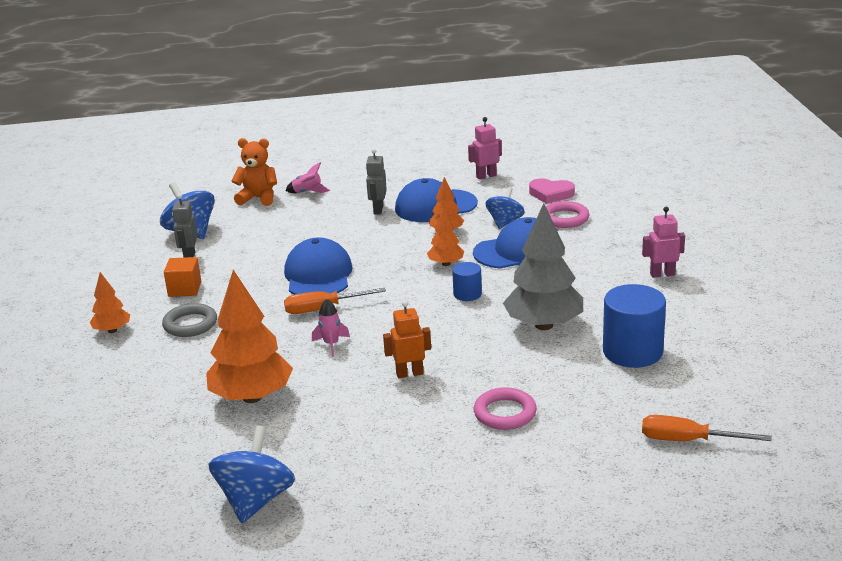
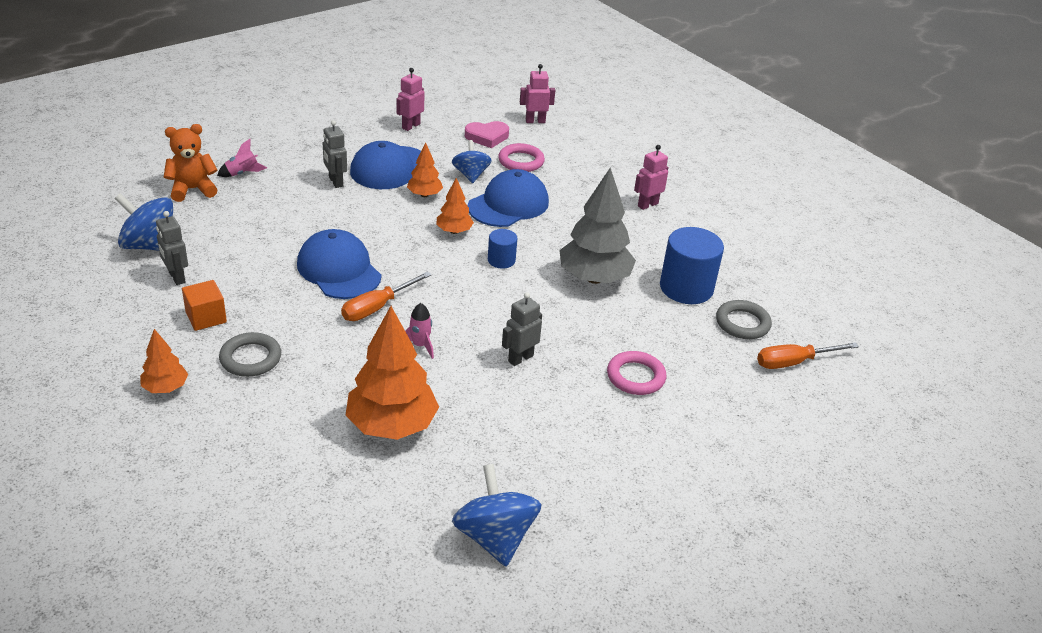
camera: 35 degrees left, 10 degrees up
(409, 373) = (520, 358): orange robot -> grey robot
(612, 187) = (535, 121): none -> pink robot
(664, 394) = (742, 323): none -> grey ring

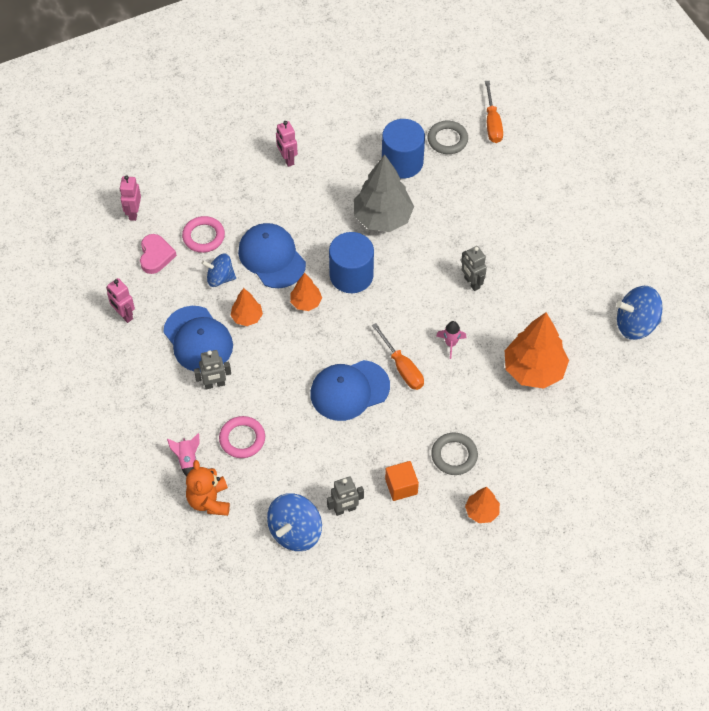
camera: 75 degrees left, 20 degrees up
(501, 260) = (351, 275): blue cylinder -> blue cylinder, size x1.91
(635, 377) = (498, 218): pink ring -> pink ring (242, 439)

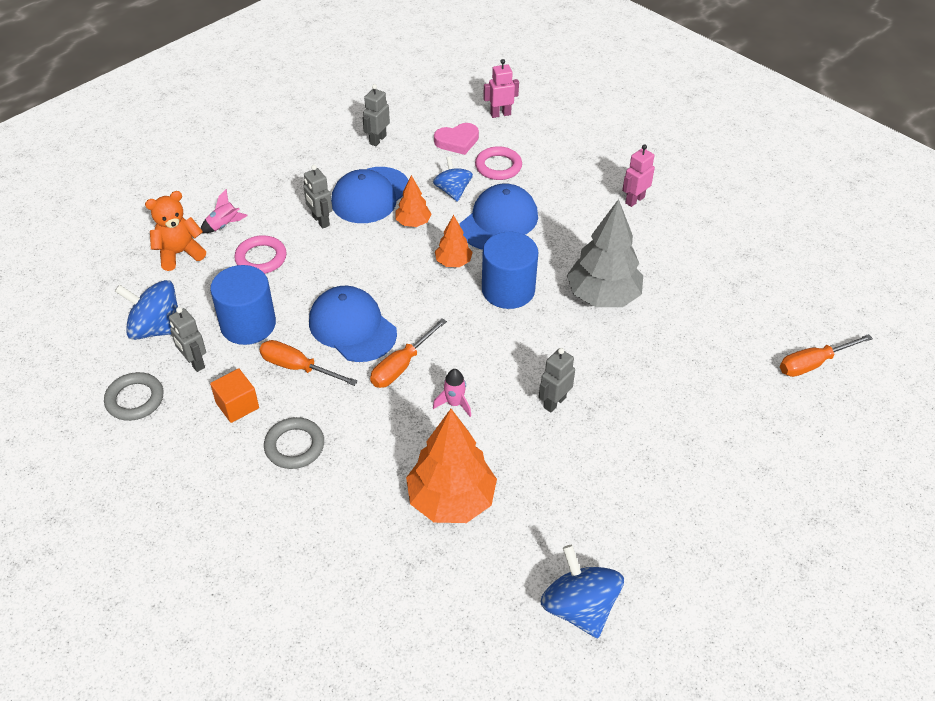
camera: 70 degrees right, 10 degrees down
(124, 315) = (377, 140): pink robot -> grey robot
(378, 437) = (298, 367): none -> orange screwdriver
(402, 162) = (693, 294): blue cylinder -> blue cylinder (248, 324)
(447, 140) = (755, 326): grey ring -> grey ring (135, 399)
(482, 512) = (221, 494): orange tree -> none

